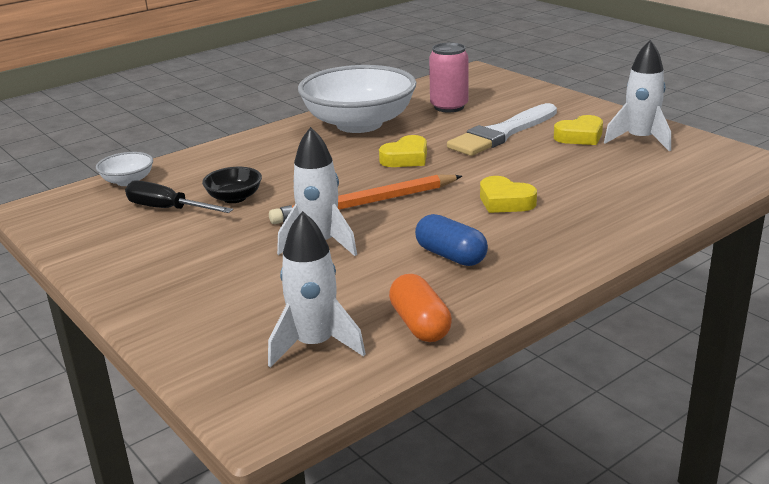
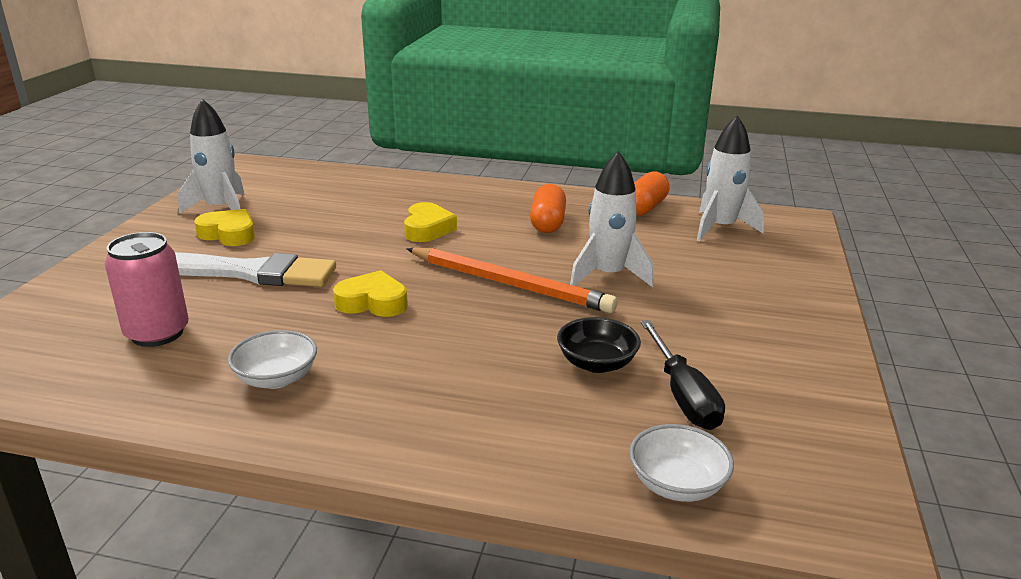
camera: 130 degrees left, 0 degrees up
(359, 124) = (276, 378): white bowl -> white bowl, size x0.43
(451, 256) = (547, 223): blue capsule -> orange capsule

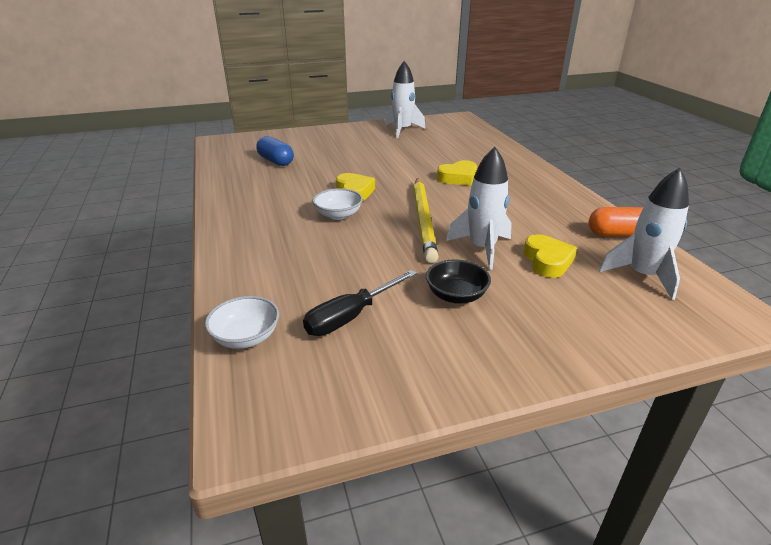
camera: 60 degrees right, 5 degrees up
(157, 333) = (276, 161): pink can -> blue capsule
(229, 234) = (380, 140): yellow heart -> yellow heart (547, 261)
(247, 272) = (348, 157): white brush -> none
(276, 378) = (262, 195): white bowl -> white bowl (338, 215)
(509, 284) = (423, 220): orange pencil -> yellow pencil
(547, 223) = (527, 208): orange capsule -> none
(596, 363) = (359, 274): black bowl -> black bowl (456, 295)

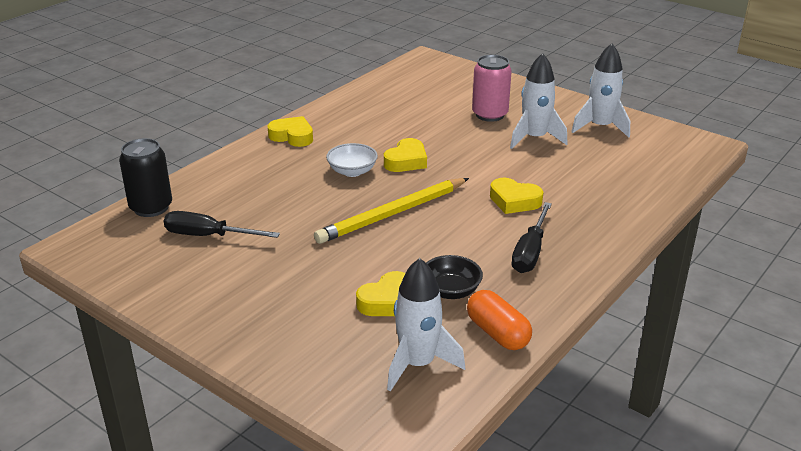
camera: 55 degrees right, 0 degrees up
(239, 221) = (292, 136): none -> yellow heart
(246, 337) = (151, 207): white bowl -> black can
(276, 161) = (419, 101): blue capsule -> none
(336, 149) = (490, 115): none -> pink can
(456, 295) = (279, 271): black bowl -> black bowl (450, 291)
(482, 249) = (372, 260): white rocket -> white rocket (534, 138)
(526, 193) = (530, 252): none -> black screwdriver

